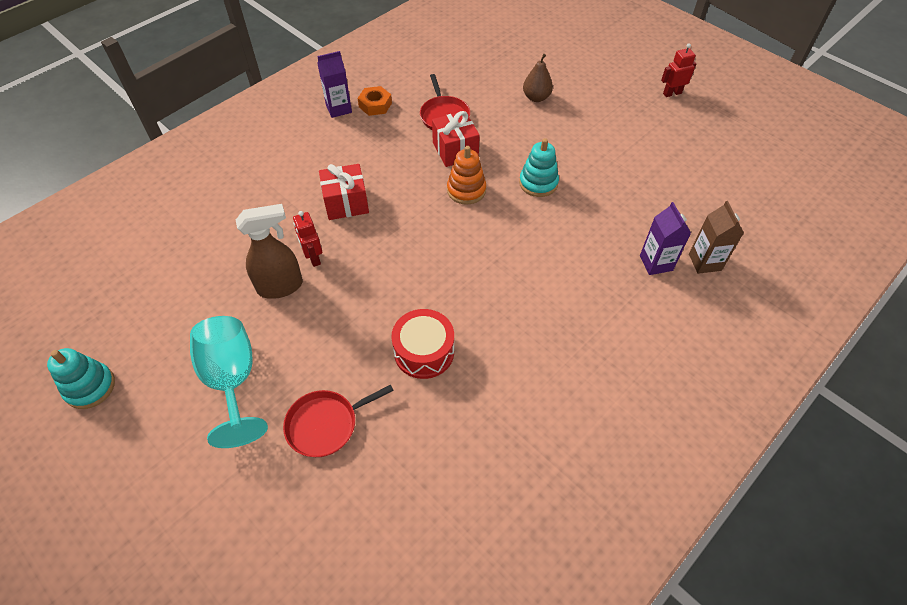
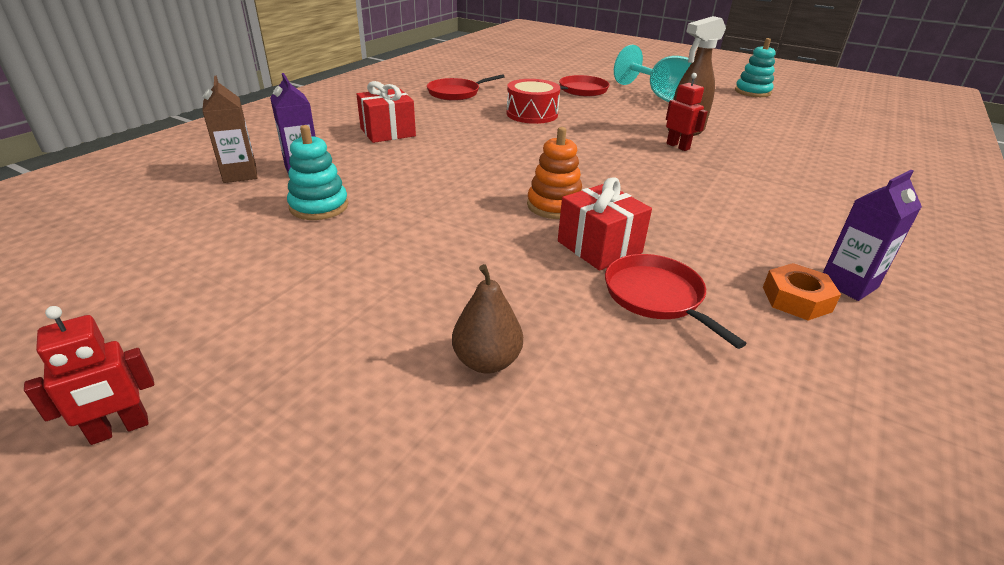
camera: 165 degrees right, 20 degrees down
(346, 203) = (693, 182): red gift -> red gift (388, 132)
(502, 437) = (456, 93): none -> red pan
(538, 183) = (455, 222): turquoise stacking toy -> turquoise stacking toy (319, 206)

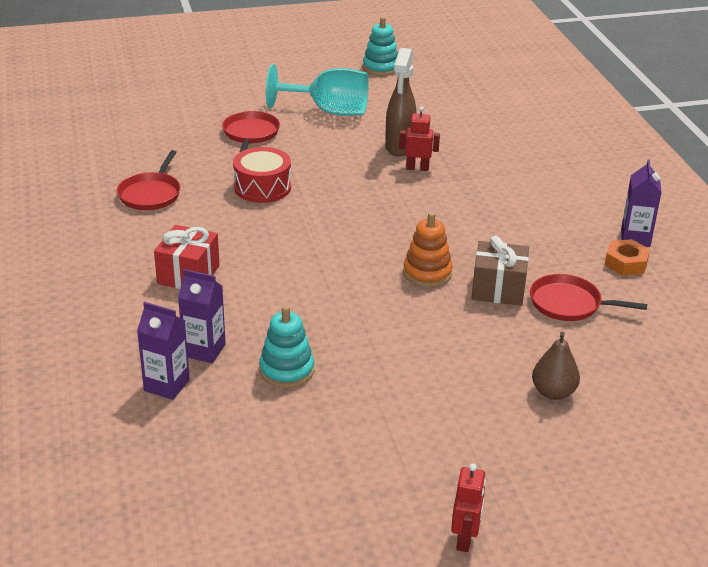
camera: 45 degrees left, 0 degrees up
(240, 174) = (166, 385): brown carton -> purple carton
(599, 247) = (498, 289): red gift -> brown gift

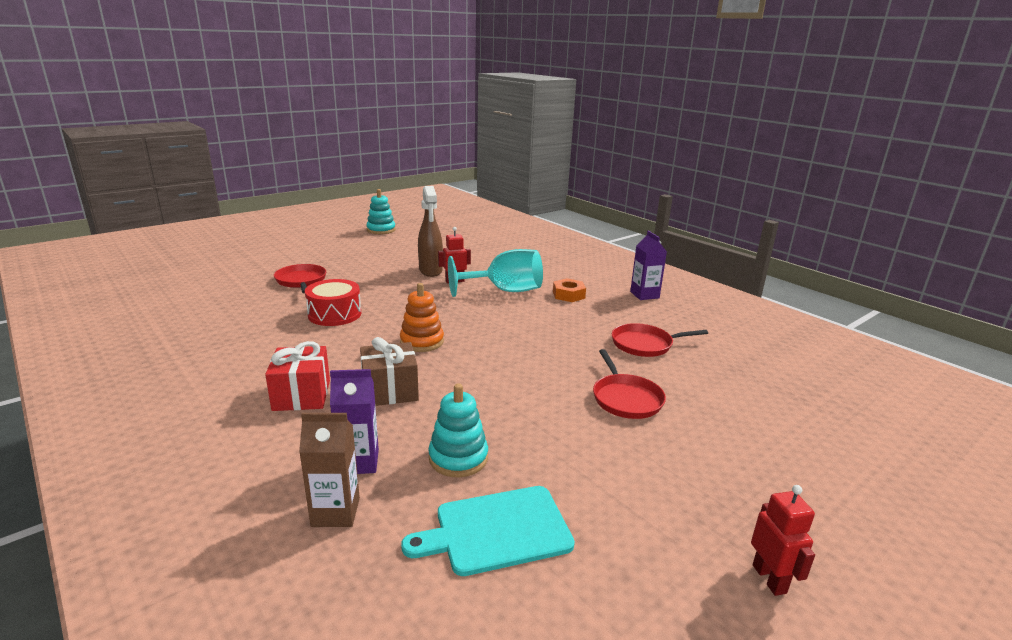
camera: 25 degrees left, 10 degrees down
(151, 194) = (227, 337): red pan -> red pan (626, 398)
(166, 385) = (335, 512): purple carton -> brown carton
(278, 436) = (497, 530): none -> turquoise cutting board
(329, 111) = (359, 258): turquoise goblet -> turquoise goblet (504, 291)
(427, 273) = (521, 347): orange stacking toy -> orange stacking toy (422, 342)
(498, 289) = (585, 346): brown gift -> brown gift (390, 391)
(553, 392) = (700, 411): brown pear -> none
(626, 263) = (654, 311): orange nut -> orange nut (568, 295)

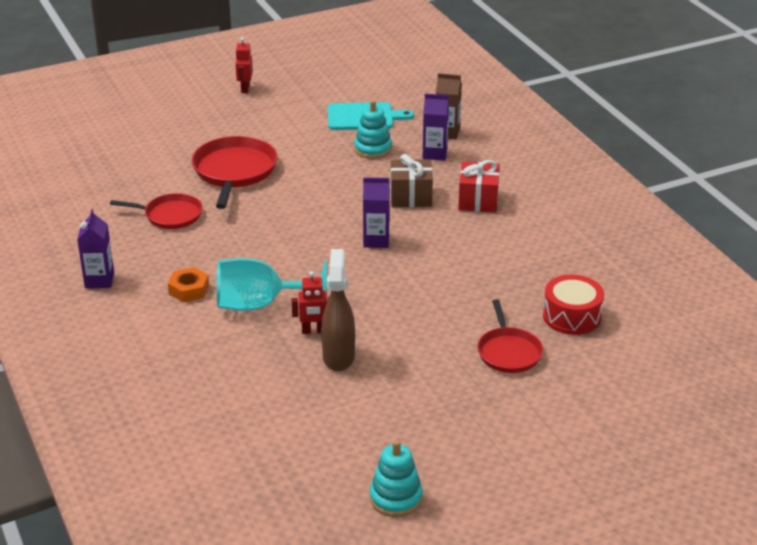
camera: 165 degrees left, 10 degrees up
(334, 314) = (461, 286): red drum -> red drum (572, 316)
(422, 342) = (376, 240): orange stacking toy -> purple carton
(626, 398) = (234, 171): red pan -> red pan, size x1.57

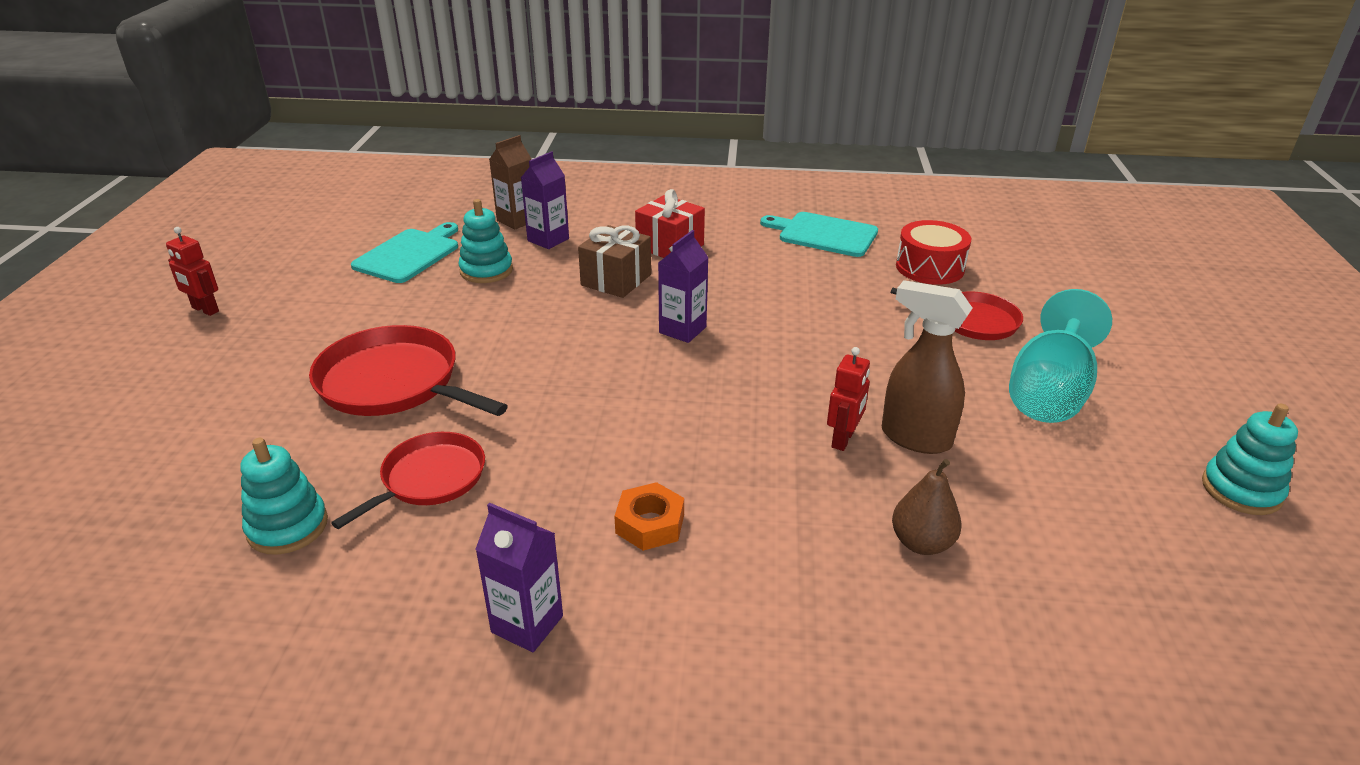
camera: 60 degrees left, 0 degrees up
(110, 195) = (287, 527): none -> turquoise stacking toy
(242, 380) = (921, 543): none -> brown pear
(260, 305) = (747, 466): turquoise goblet -> turquoise goblet (1049, 392)
(572, 256) = (824, 234): none -> turquoise cutting board

